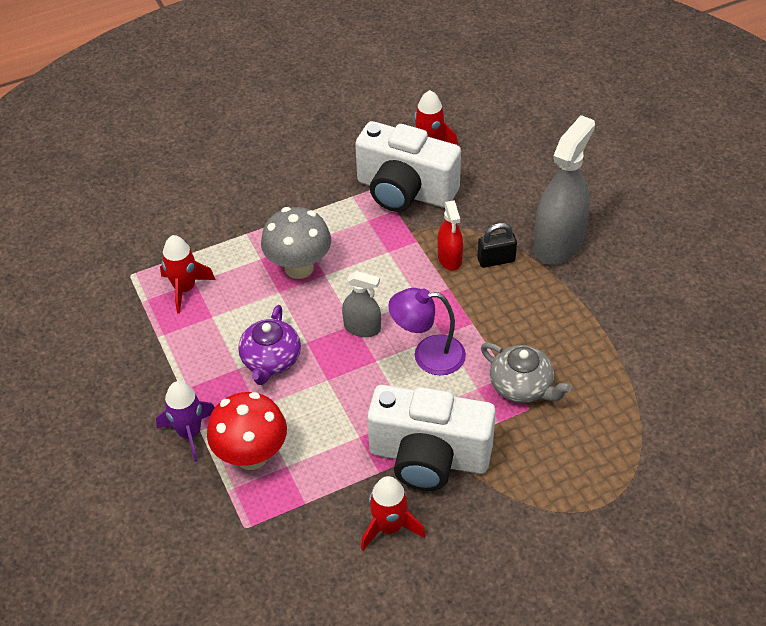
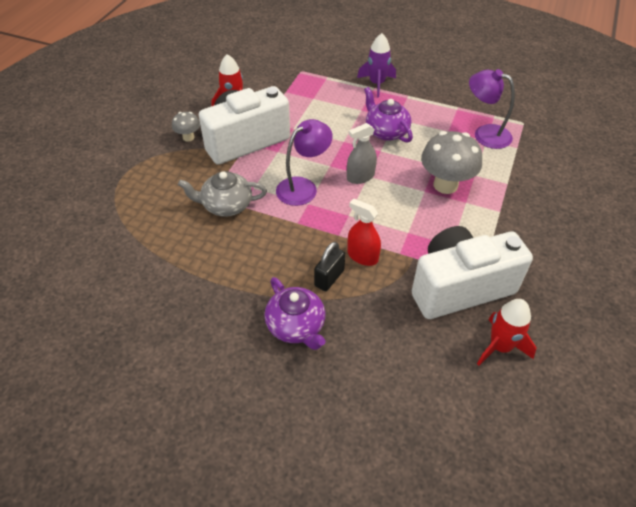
camera: 135 degrees right, 0 degrees up
(185, 289) = (485, 134): red rocket -> purple lamp
(251, 456) = (335, 92): red mushroom -> none
(488, 511) = (188, 137): none -> grey mushroom
(558, 244) = (296, 326): grey spray bottle -> purple teapot

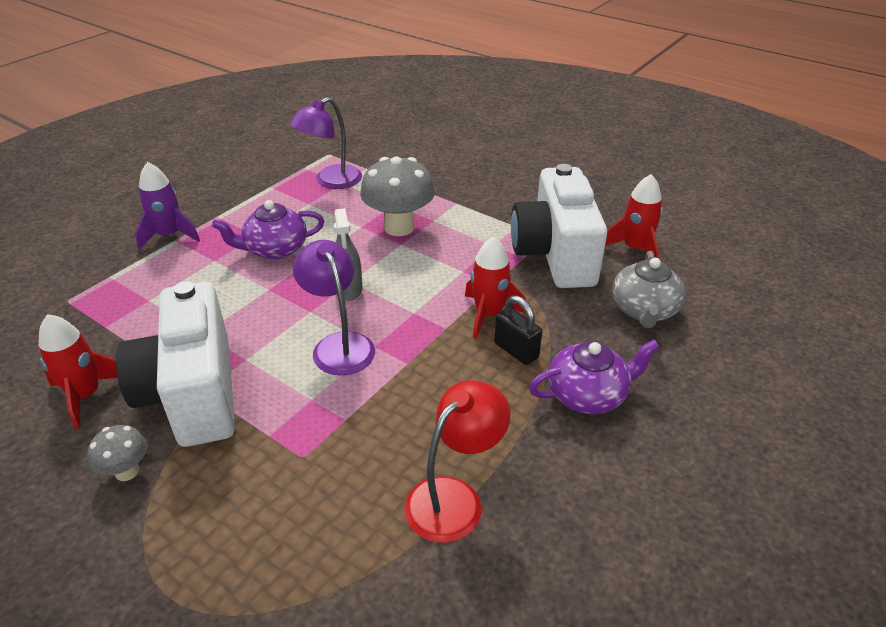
camera: 75 degrees left, 10 degrees down
(193, 267) = (454, 498): none -> red lamp
(226, 205) = (334, 438): grey teapot -> grey teapot (644, 310)
(362, 256) = (489, 315): red spray bottle -> red rocket

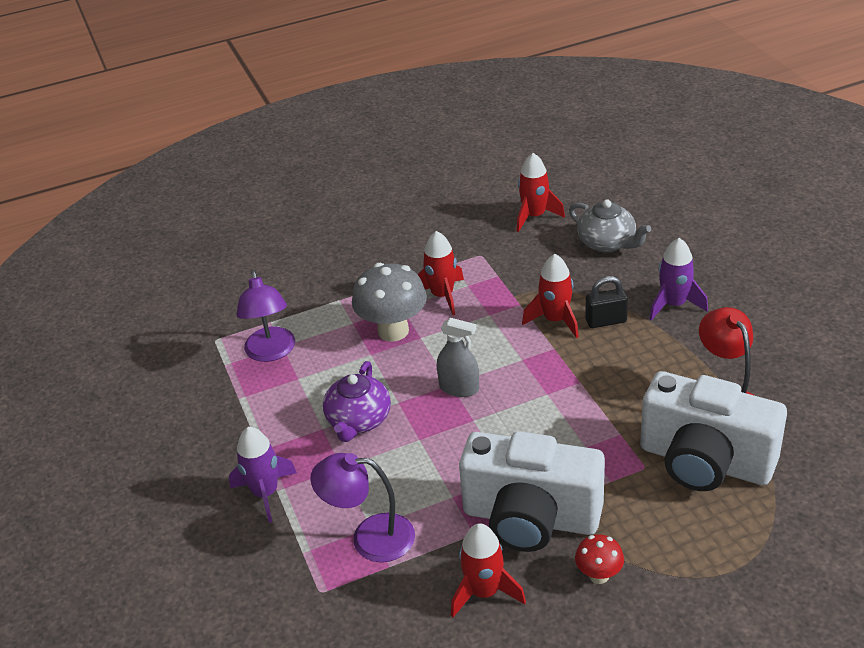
camera: 55 degrees left, 0 degrees up
(127, 471) = (599, 575): grey mushroom -> red mushroom
(339, 345) = (531, 414): purple lamp -> purple lamp (370, 537)
(467, 236) = (442, 296): none -> red rocket
(555, 254) = (508, 258): white camera -> white camera (705, 462)
(588, 395) = (674, 304): purple teapot -> purple rocket

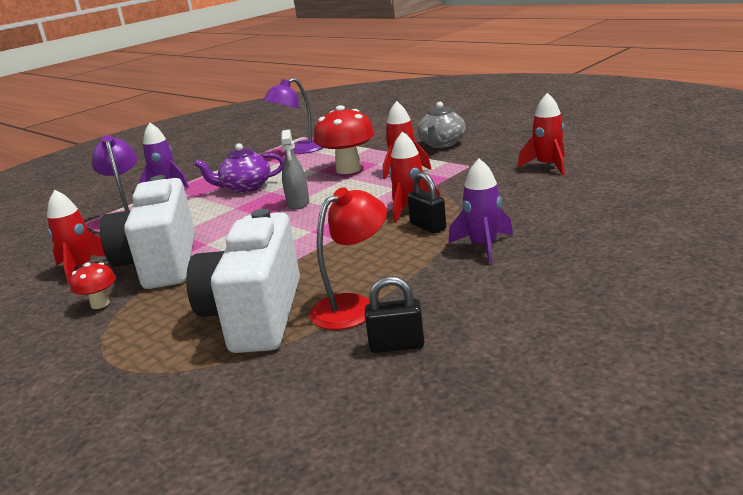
camera: 65 degrees right, 15 degrees down
(393, 331) = (348, 169): grey mushroom -> red mushroom
(607, 243) = (546, 198): grey teapot -> grey teapot (442, 144)
(805, 393) = (397, 345): none -> black padlock

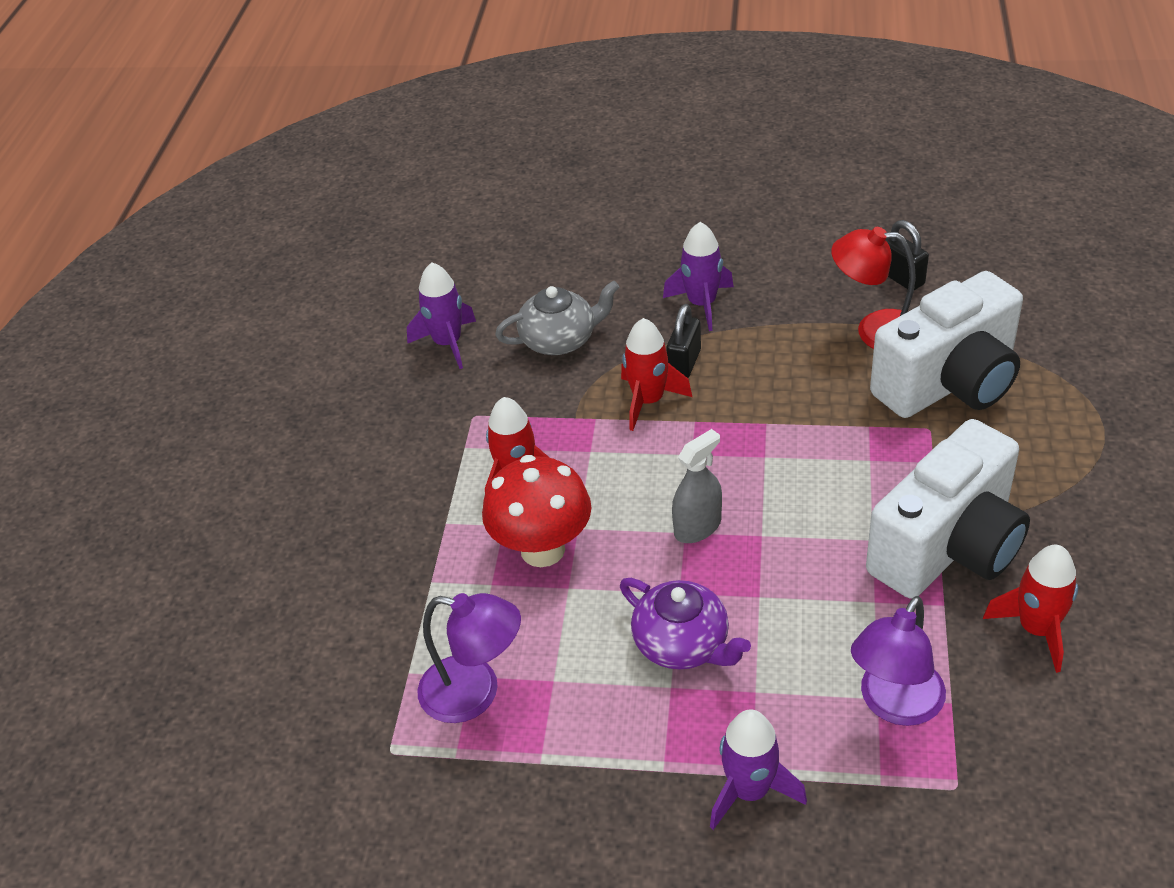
camera: 125 degrees left, 20 degrees up
(100, 304) = (1060, 526): red mushroom -> none
(442, 144) = (384, 491): grey teapot -> grey teapot (560, 340)
(548, 166) = (448, 343): red rocket -> purple rocket

